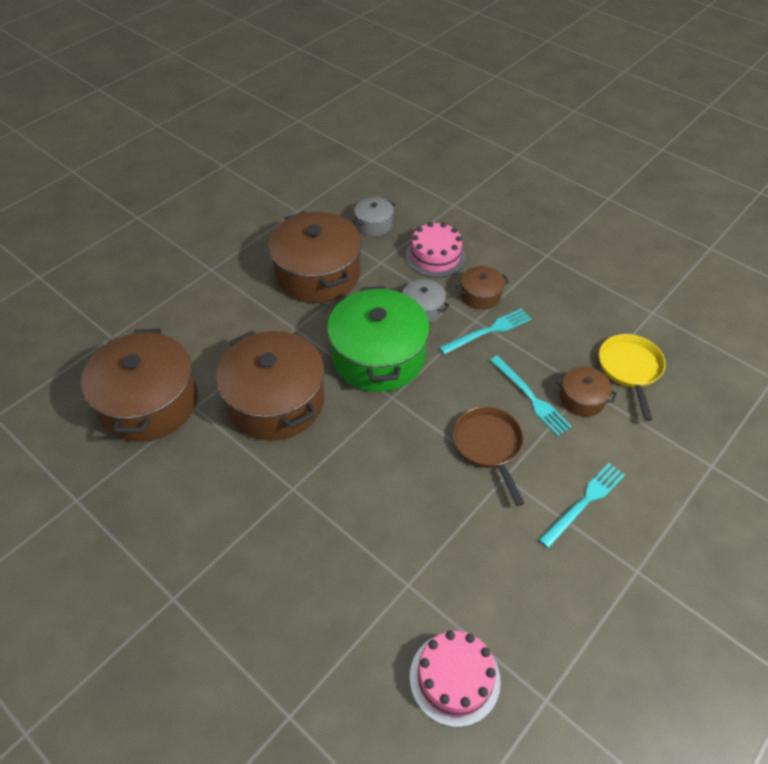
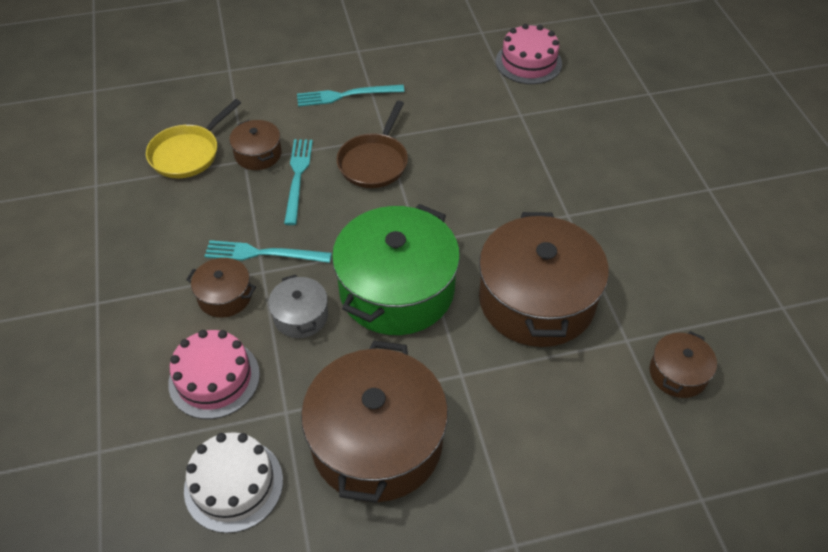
camera: 145 degrees left, 0 degrees up
(149, 402) = (678, 373): brown pot -> brown pot, size x0.47
(374, 224) = (233, 485): grey pot -> white cake

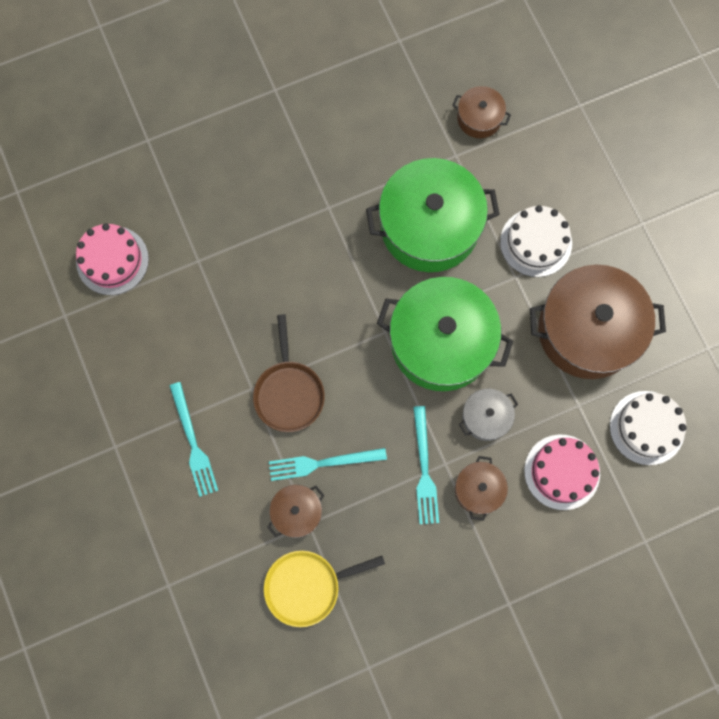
camera: 100 degrees left, 25 degrees up
(188, 153) = (307, 586): yellow pan -> yellow pan turned 135 degrees clockwise
(374, 162) = (289, 392): brown pan -> brown pan turned 75 degrees clockwise
(503, 405) = (536, 242): none -> white cake
(536, 300) = (429, 226): brown pot -> green pot

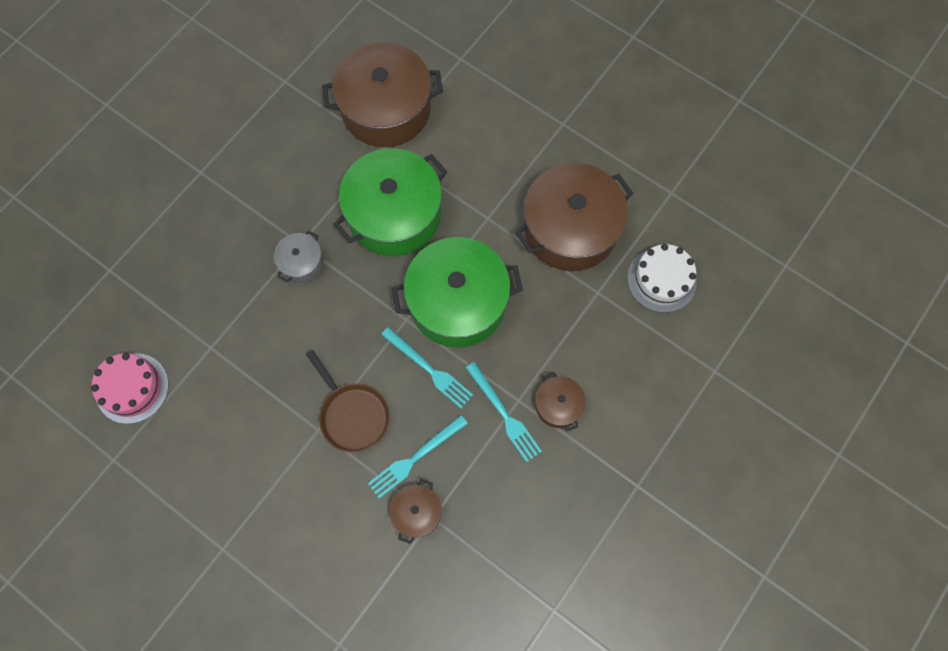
camera: 30 degrees left, 5 degrees down
(193, 443) = (292, 505): turquoise fork -> turquoise fork (429, 369)
(307, 586) = (462, 571): yellow pan -> none
(479, 118) = (386, 109): brown pot -> brown pot, size x2.15
(486, 417) = (529, 343): grey pot -> grey pot (301, 263)
(536, 242) = (488, 182): white cake -> none
(562, 472) = (616, 352): pink cake -> none

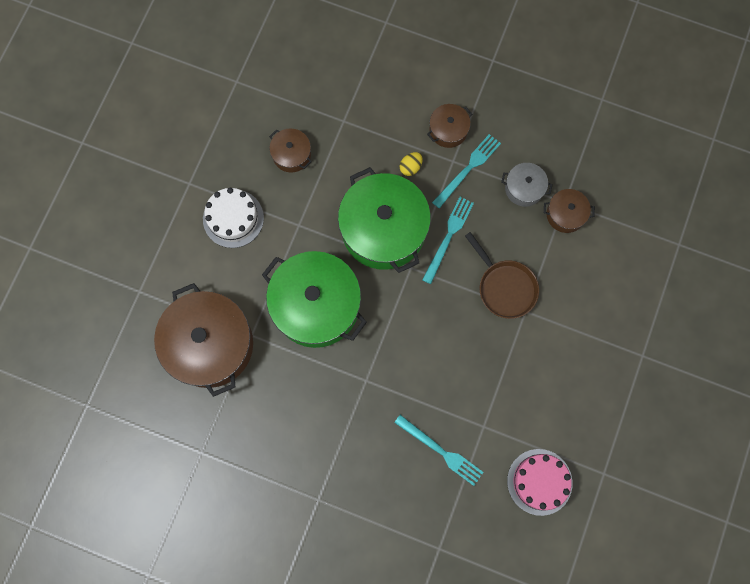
camera: 105 degrees left, 5 degrees up
(301, 263) = (384, 373): grey pot -> grey pot (524, 188)
(352, 414) = (504, 287): brown pan -> brown pan turned 105 degrees clockwise
(415, 458) = (524, 227): turquoise fork -> turquoise fork (441, 451)
(523, 350) = (410, 167): none -> yellow egg
(570, 229) = (291, 154): brown pot -> brown pot, size x0.47
(661, 280) = (319, 74): white cake -> white cake (233, 218)

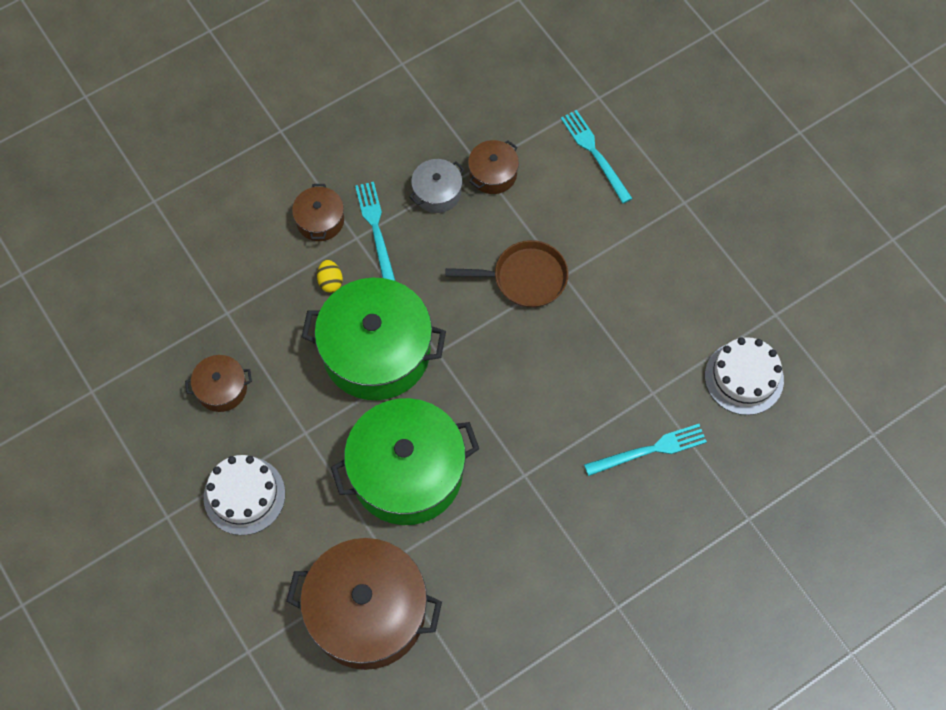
camera: 55 degrees left, 10 degrees down
(448, 237) = (432, 295): turquoise fork -> turquoise fork (594, 153)
(539, 482) = (744, 378): pink cake -> white cake

